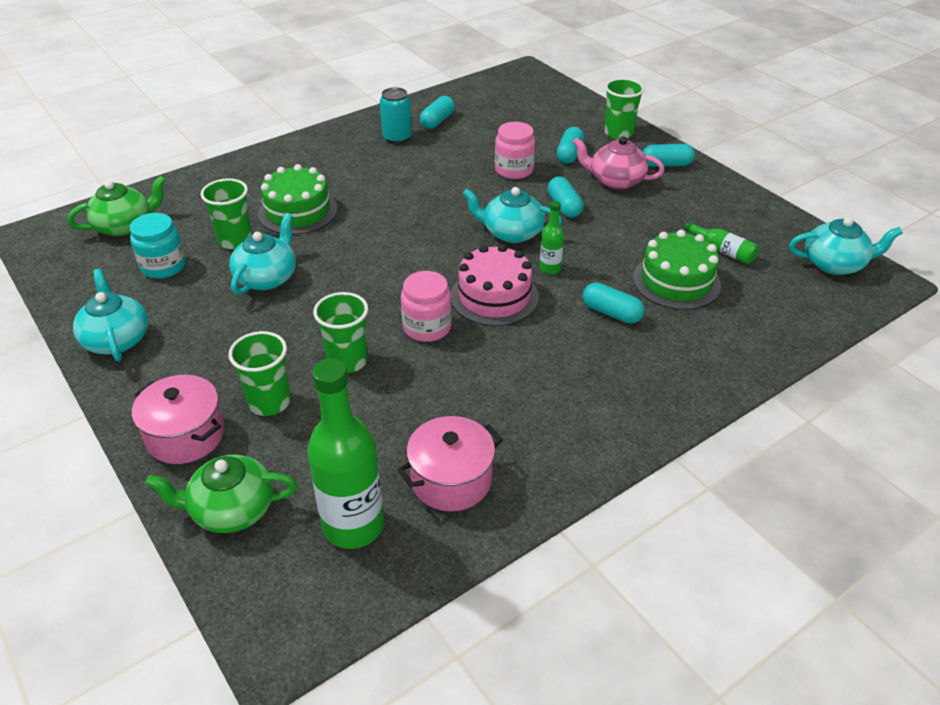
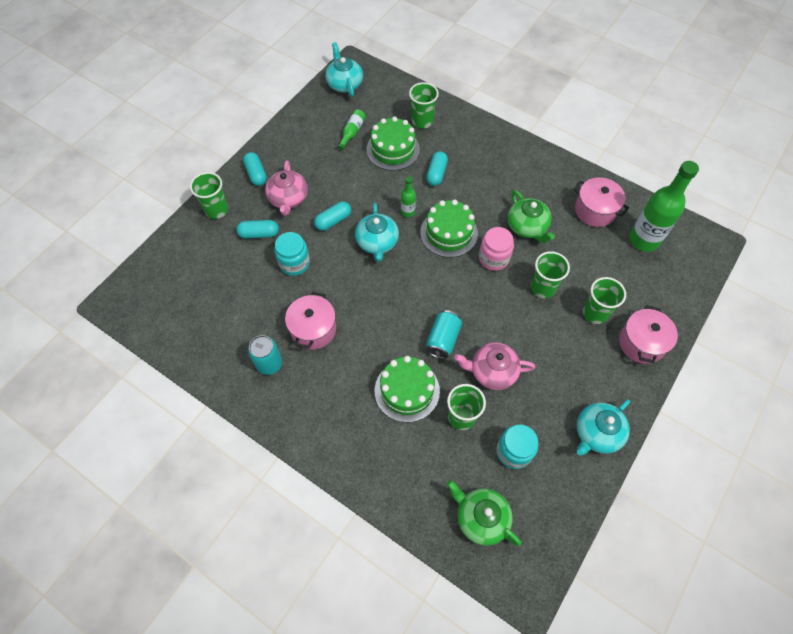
camera: 110 degrees left, 20 degrees up
(231, 509) = (668, 295): green teapot -> green teapot (527, 227)
(267, 277) = (492, 371): turquoise teapot -> pink teapot
(338, 251) = (443, 339): none -> turquoise can
(418, 168) = (313, 329): none -> pink pot
(437, 121) = (231, 342): turquoise capsule -> none
(494, 296) = (449, 233): pink cake -> green cake
(514, 170) = (294, 263): pink jar -> turquoise jar
(732, 326) = (422, 121): none -> green cup

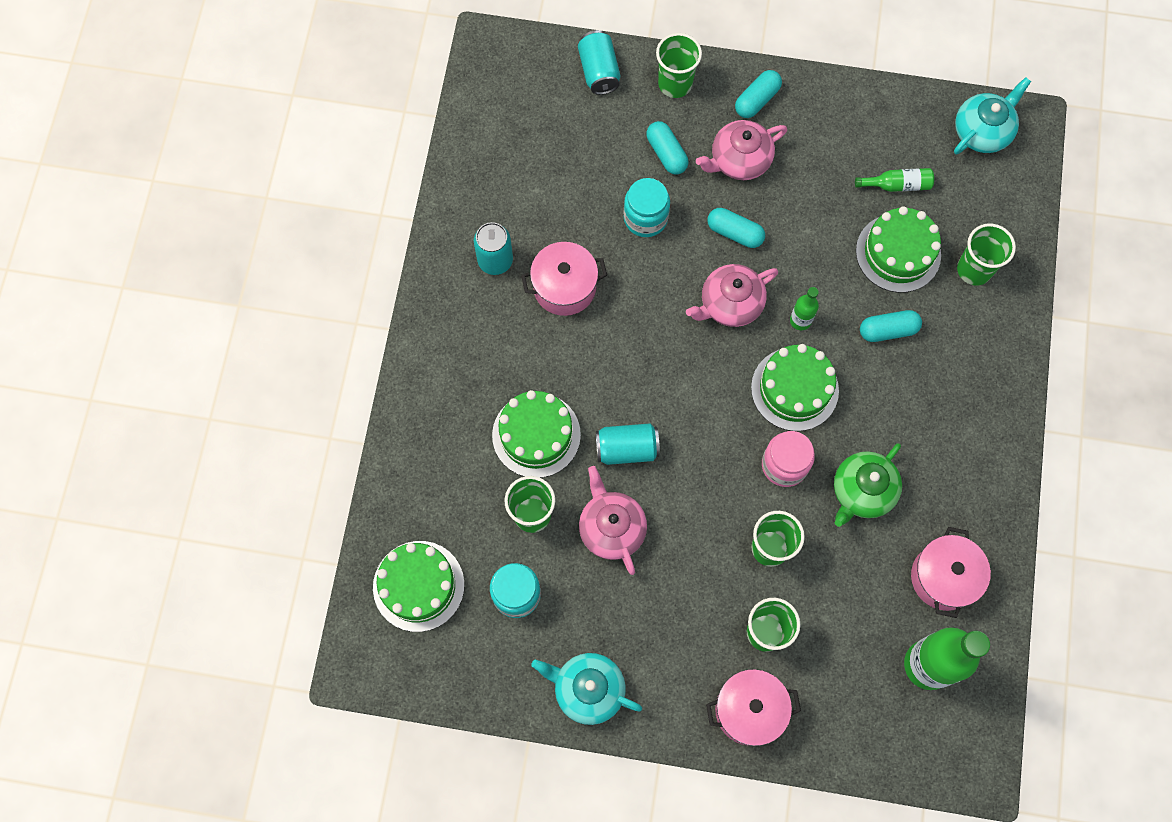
camera: 65 degrees right, 10 degrees up
(178, 246) = (599, 71): none -> turquoise can
(377, 242) = (730, 304): turquoise teapot -> pink teapot
(481, 518) = (418, 586): green teapot -> green cake

